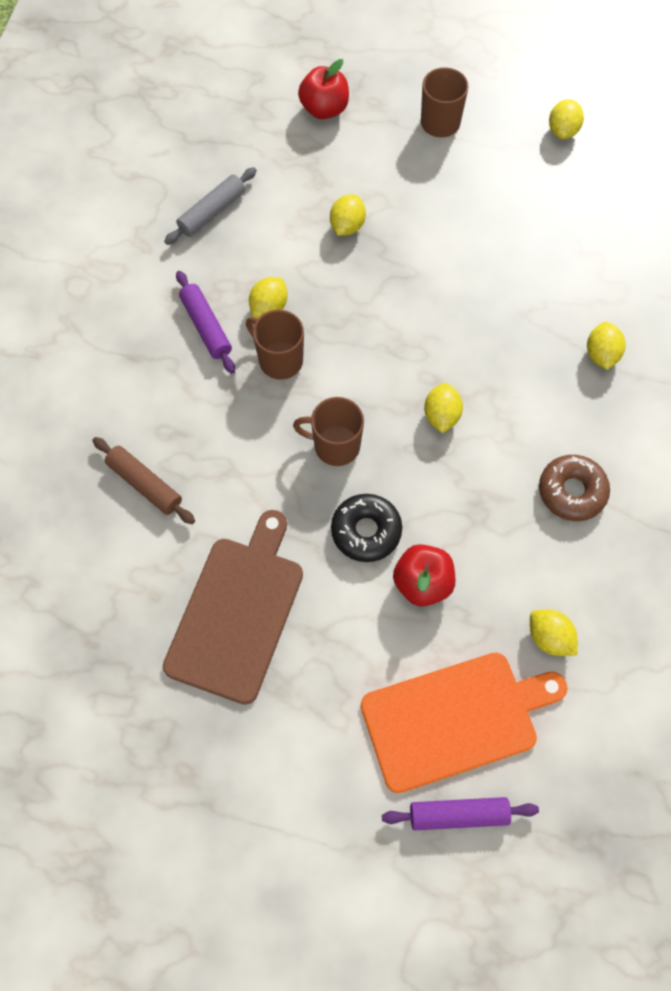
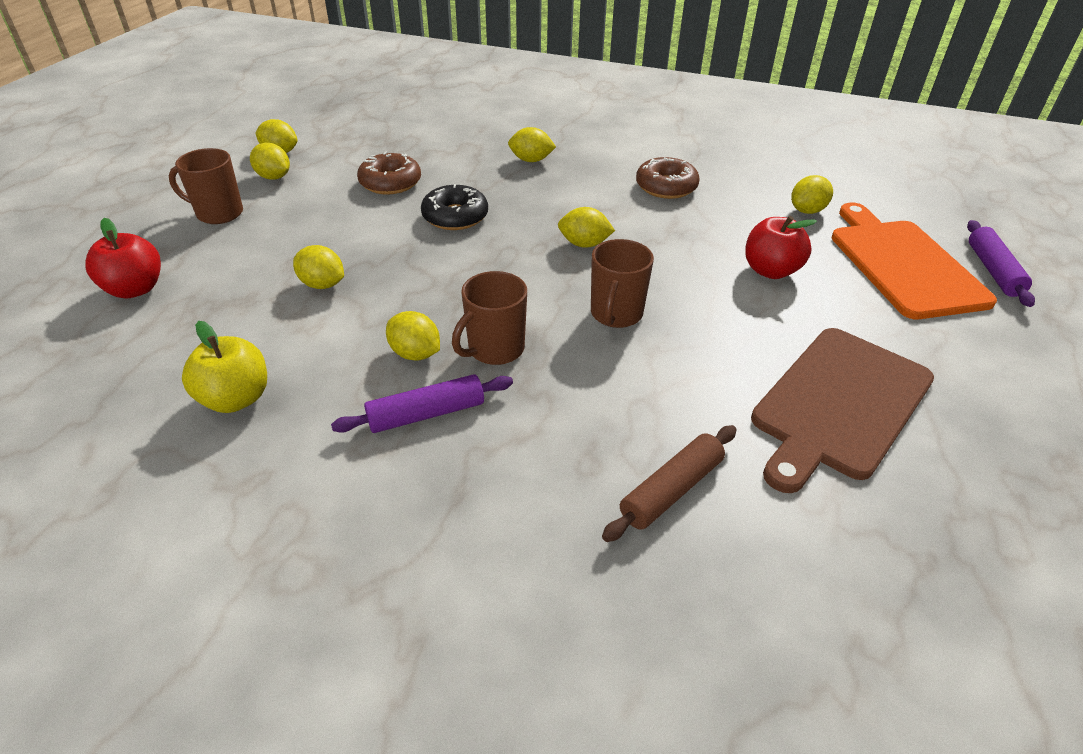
camera: 85 degrees left, 25 degrees down
(212, 212) = (236, 399): grey rolling pin -> yellow apple
(237, 612) = (839, 404): brown cutting board -> brown cutting board turned 75 degrees counterclockwise
(366, 531) = (719, 301): black donut -> black donut (455, 216)
(512, 141) = (274, 177): none -> yellow lemon
(523, 236) = (390, 183): none -> brown donut

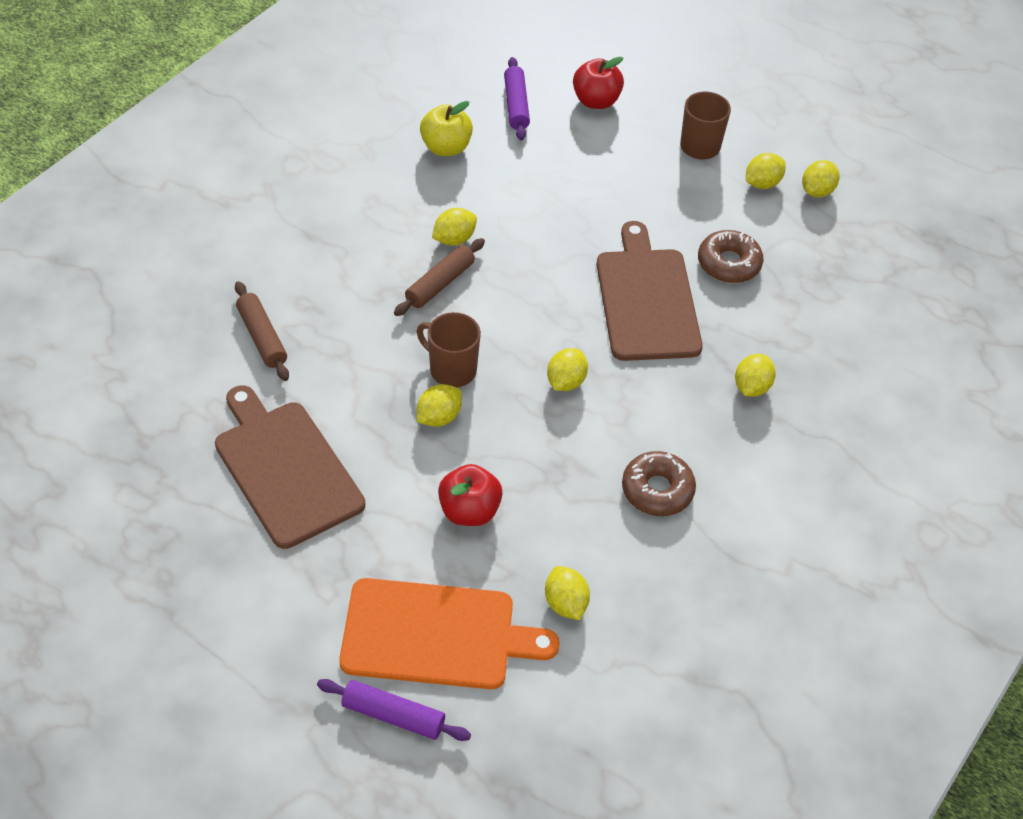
camera: 105 degrees right, 10 degrees up
(322, 284) = (564, 199): yellow lemon -> yellow lemon (439, 417)
(426, 413) = (389, 234): purple rolling pin -> purple rolling pin (516, 105)
(455, 216) = (646, 299): black donut -> brown cutting board
(494, 349) = (440, 283): brown mug -> brown rolling pin

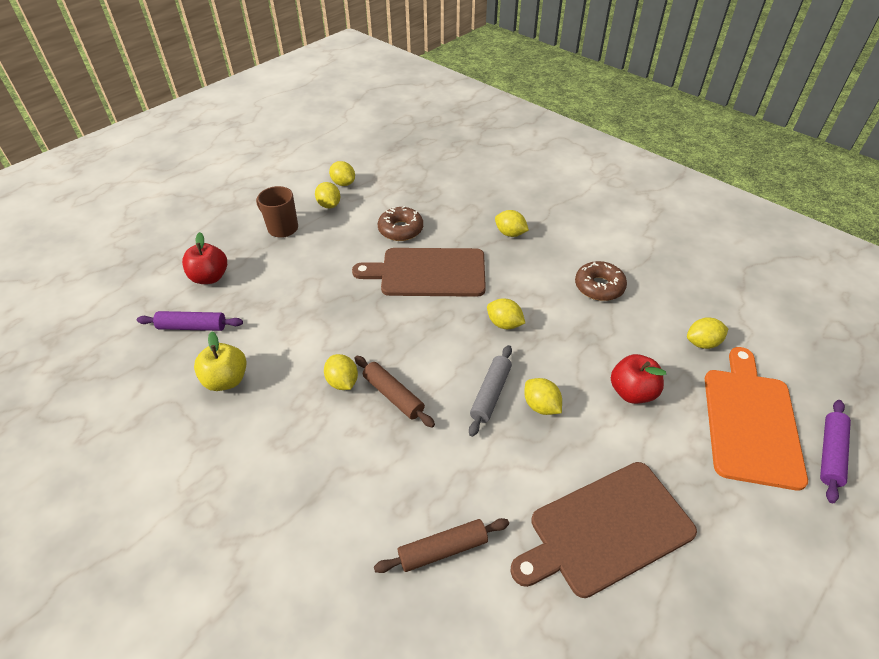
camera: 80 degrees left, 5 degrees down
(451, 369) = (490, 394): brown mug -> grey rolling pin

